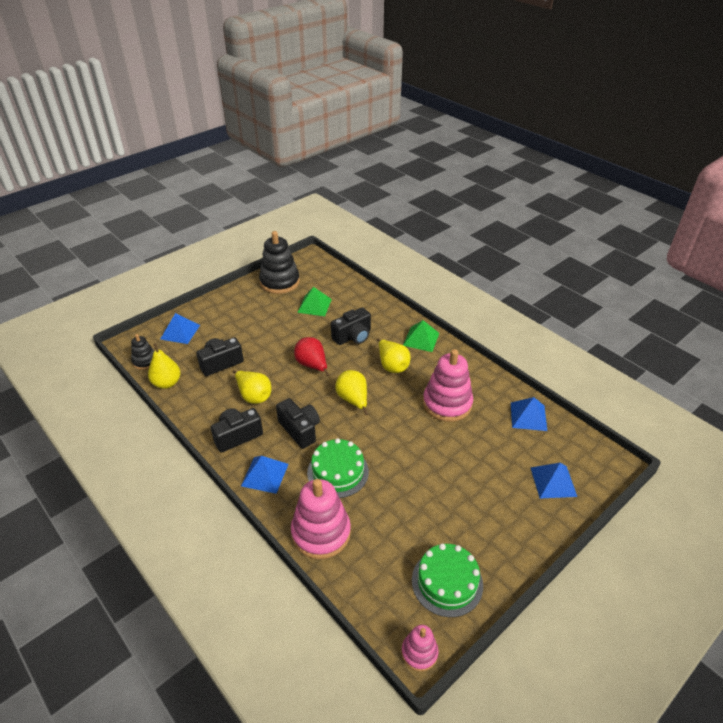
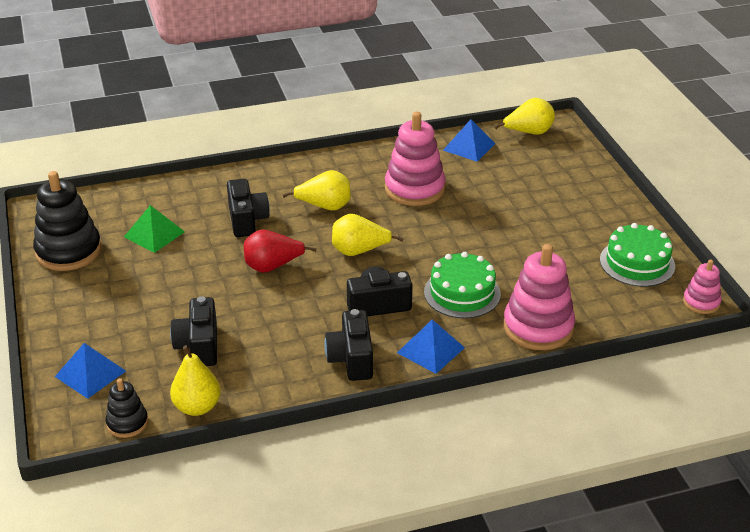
camera: 65 degrees left, 5 degrees down
(254, 396) = (289, 329): yellow pear -> yellow pear (528, 133)
(421, 339) = (297, 172): green pyramid -> none
(553, 481) = (558, 163): blue pyramid -> none

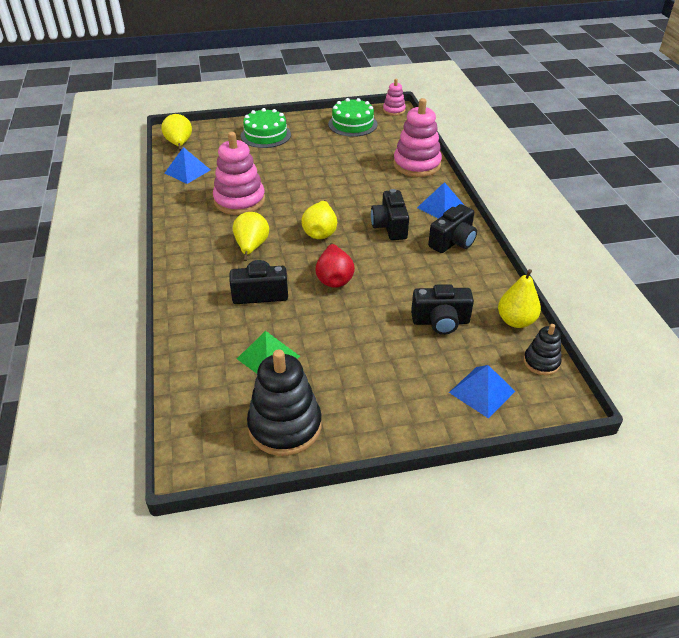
camera: 85 degrees left, 5 degrees up
(351, 359) = (453, 242): black camera -> black camera turned 45 degrees counterclockwise
(462, 293) = (378, 190): green cake -> green cake (265, 135)

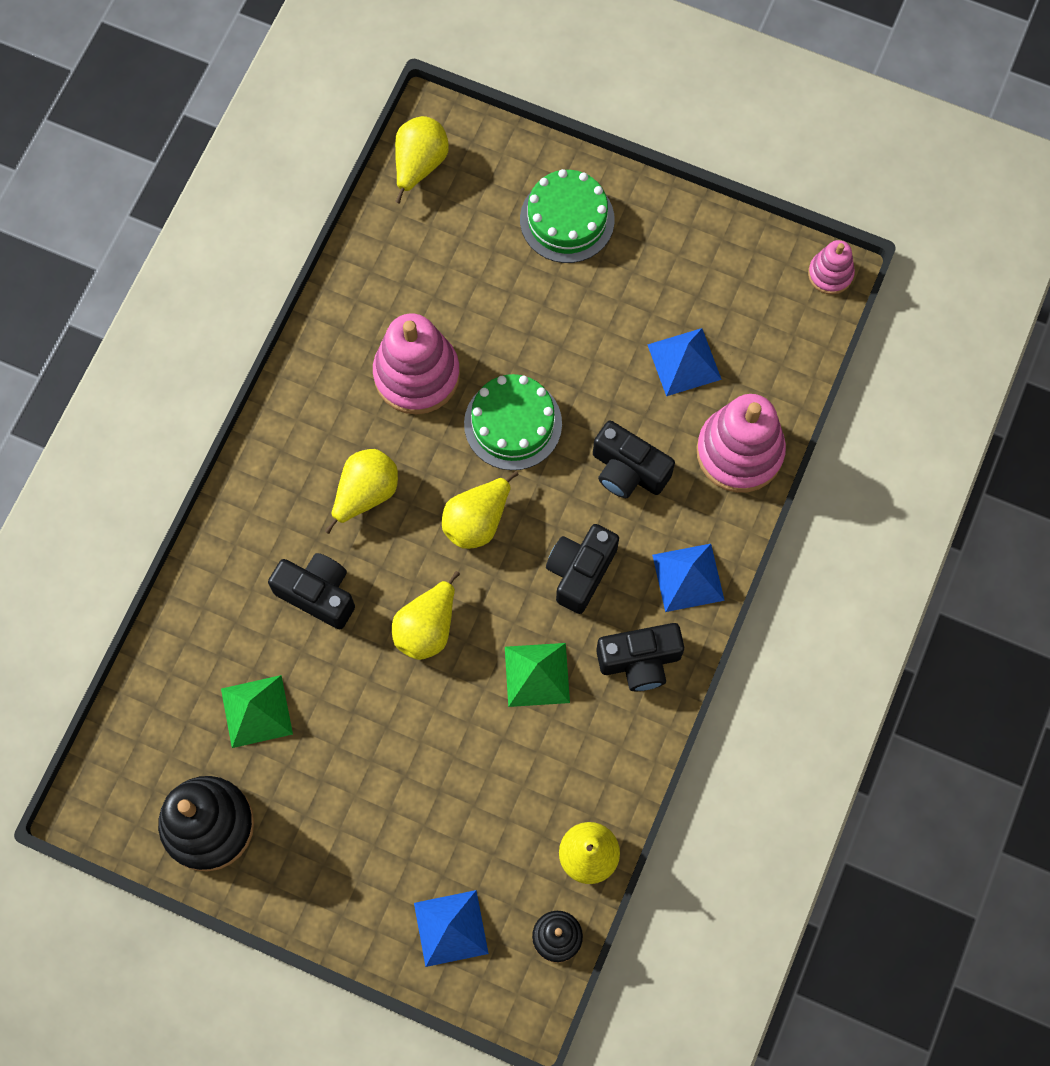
camera: 35 degrees right, 30 degrees up
(187, 171) = (389, 250): blue pyramid -> blue pyramid (684, 362)
(334, 279) = (427, 628): red pear -> yellow pear
(352, 124) = (728, 273): green cake -> green cake (513, 423)
(409, 269) = (537, 674): none -> green pyramid
(440, 321) = (496, 793): black camera -> black camera (628, 470)

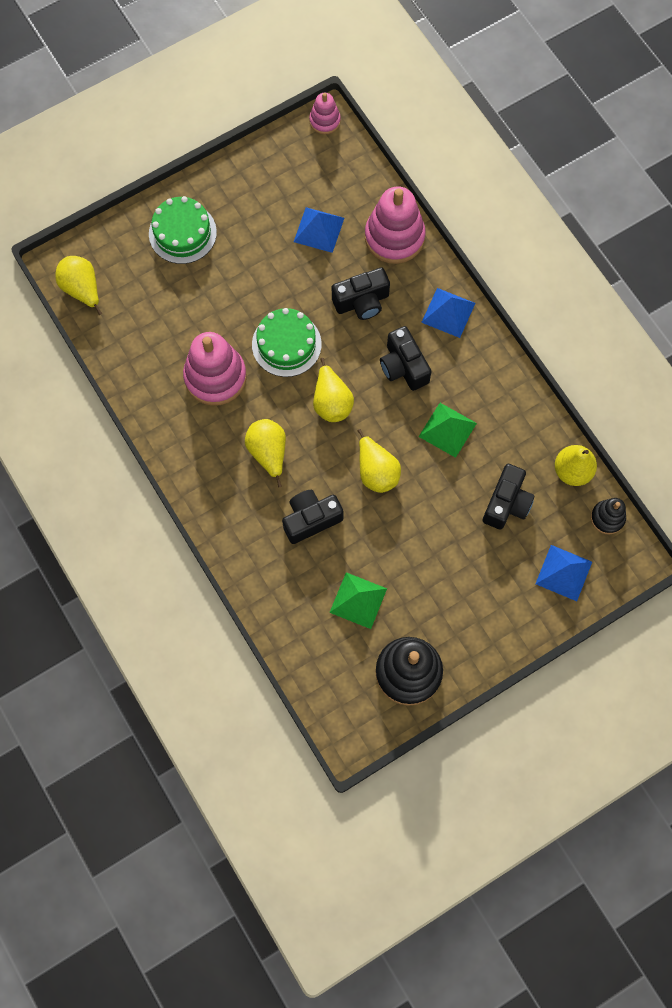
camera: 55 degrees left, 0 degrees up
(639, 661) = (479, 370): black camera -> black camera (506, 503)

